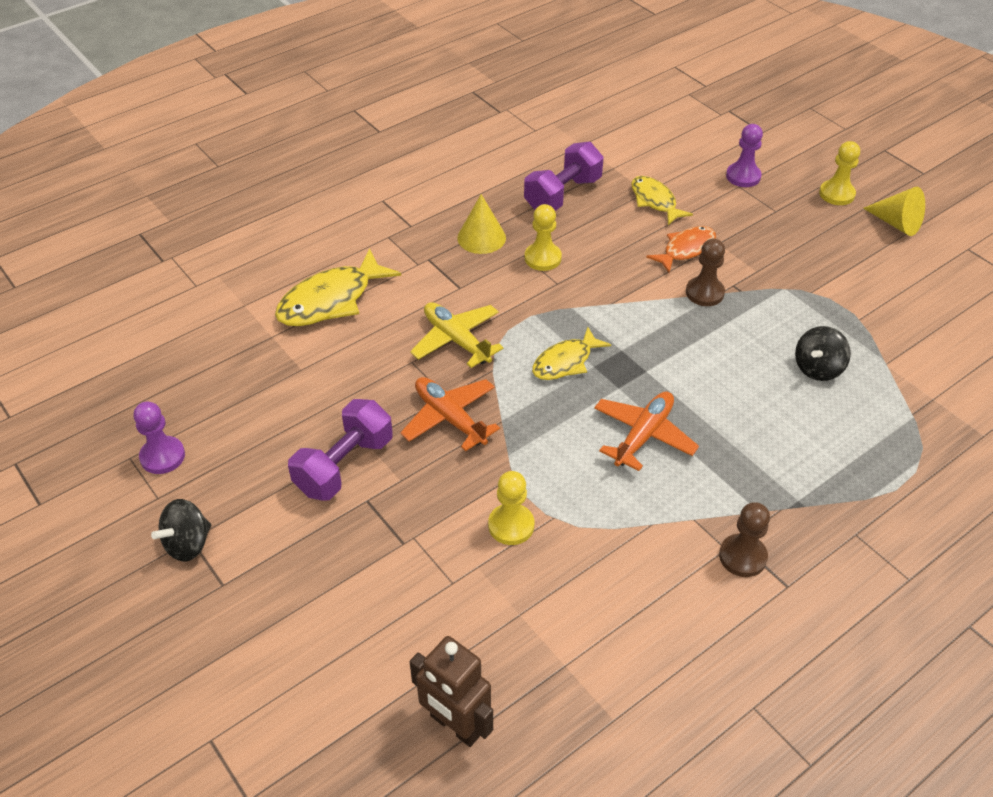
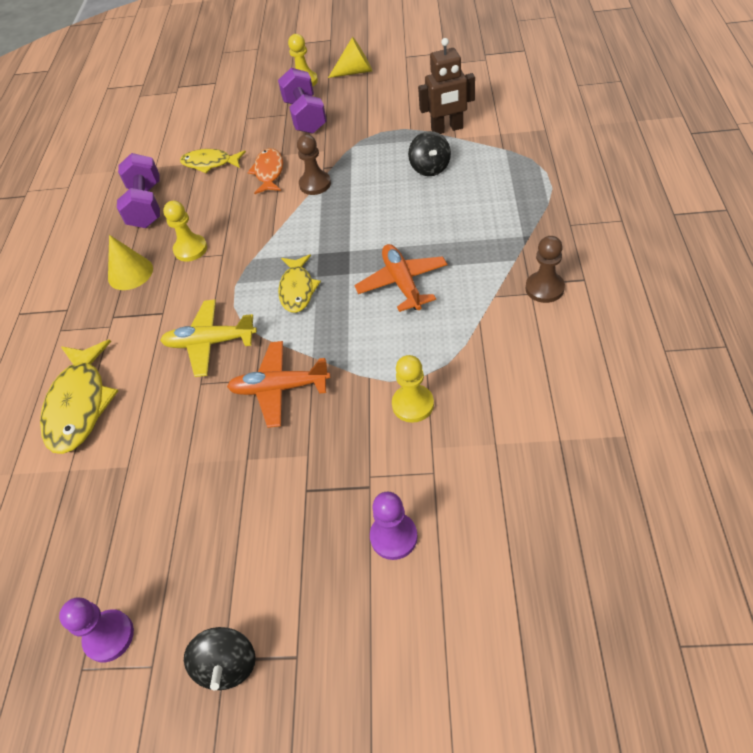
camera: 45 degrees left, 5 degrees up
(344, 465) = (257, 488): purple dumbbell -> purple dumbbell (305, 116)
(455, 725) = (565, 543): brown robot -> brown robot (447, 129)
(743, 176) = (240, 112): purple pawn -> purple pawn (393, 537)

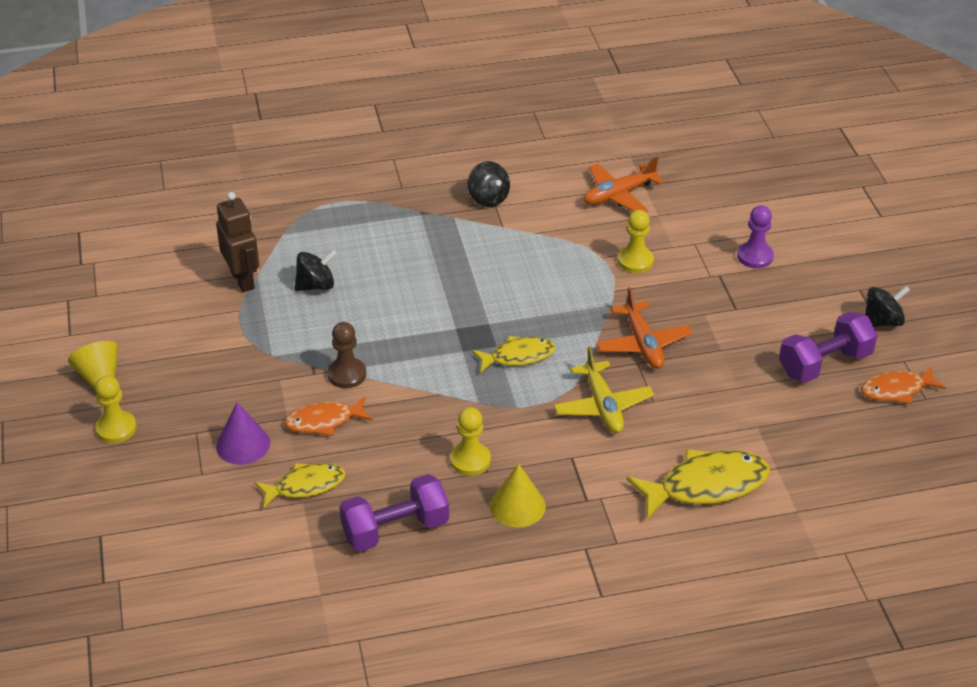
camera: 110 degrees left, 10 degrees down
(109, 636) = (896, 390): purple pawn -> orange fish
(210, 163) = (305, 486): yellow fish -> yellow fish turned 105 degrees counterclockwise
(264, 134) = (243, 444): none -> purple cone
(305, 116) = (204, 410): purple dumbbell -> purple dumbbell (824, 364)
(402, 283) = (496, 284): orange plane -> orange plane (619, 195)
(544, 288) = (488, 198): brown pawn -> black spinning top

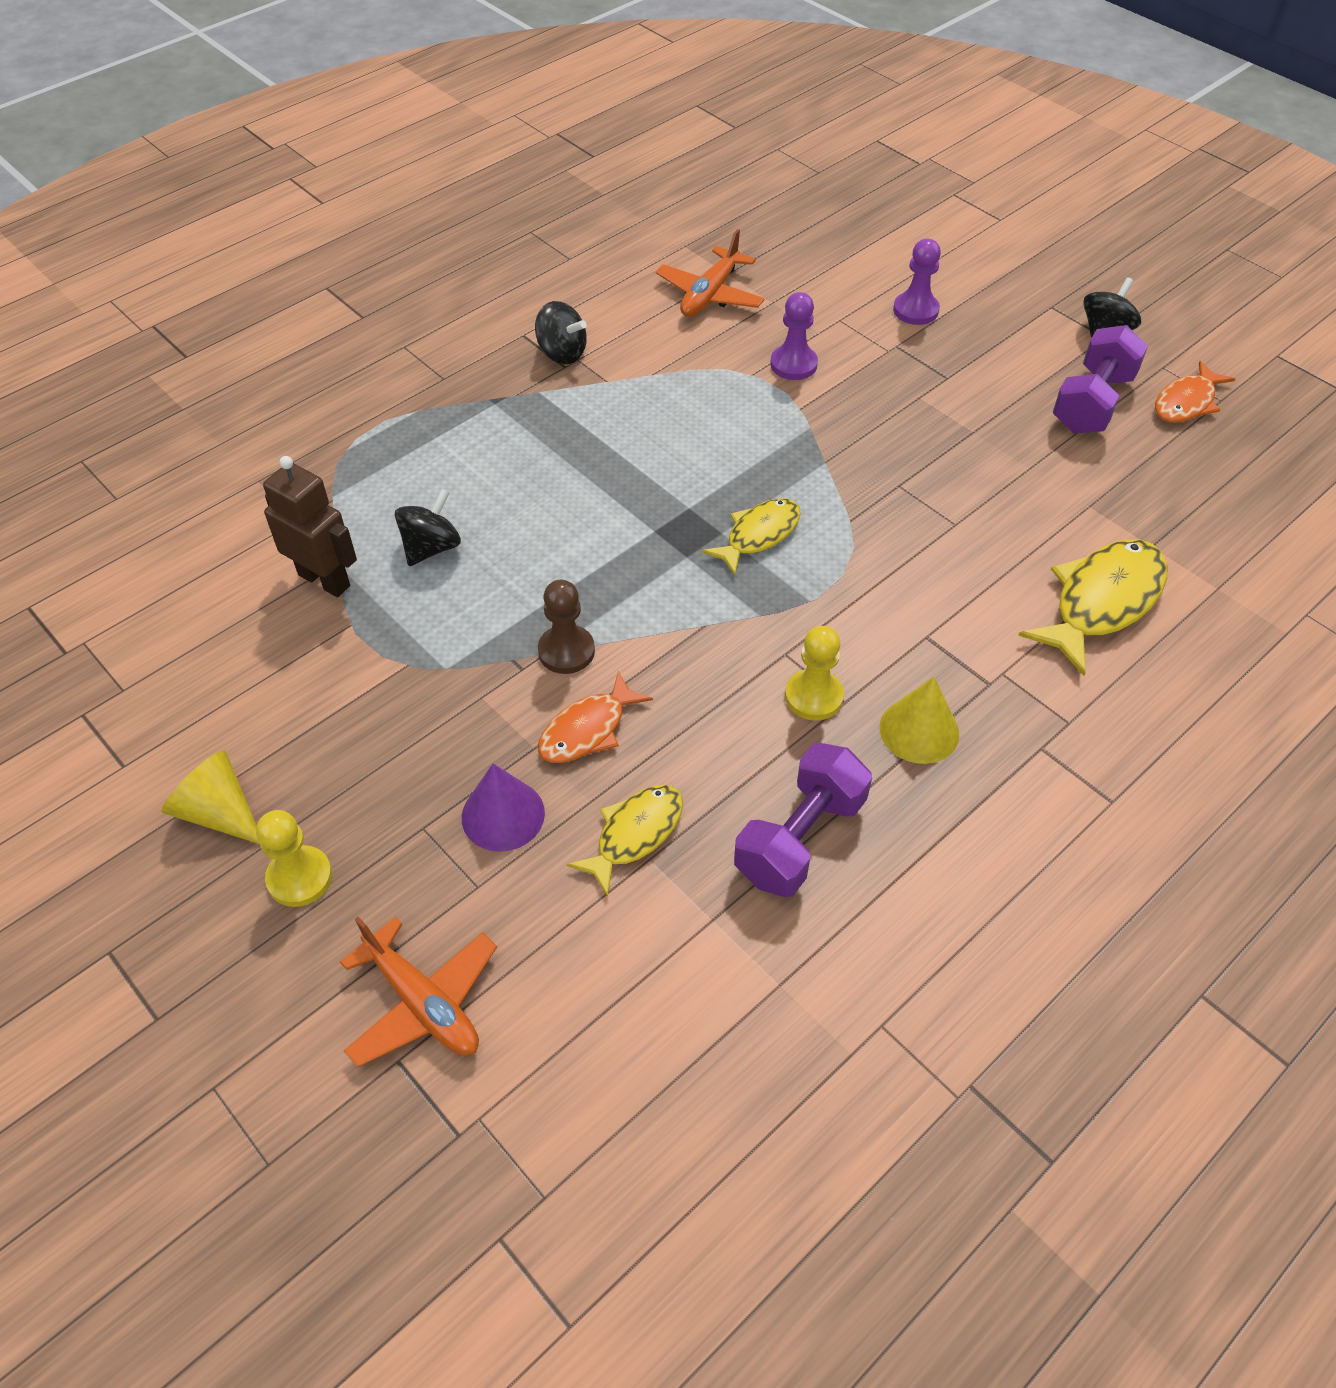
camera: 30 degrees left, 10 degrees up
(603, 406) = (907, 555): yellow plane -> none
(635, 261) = (793, 364): yellow pawn -> purple pawn
(643, 344) = (886, 459): orange plane -> orange plane (422, 1002)

